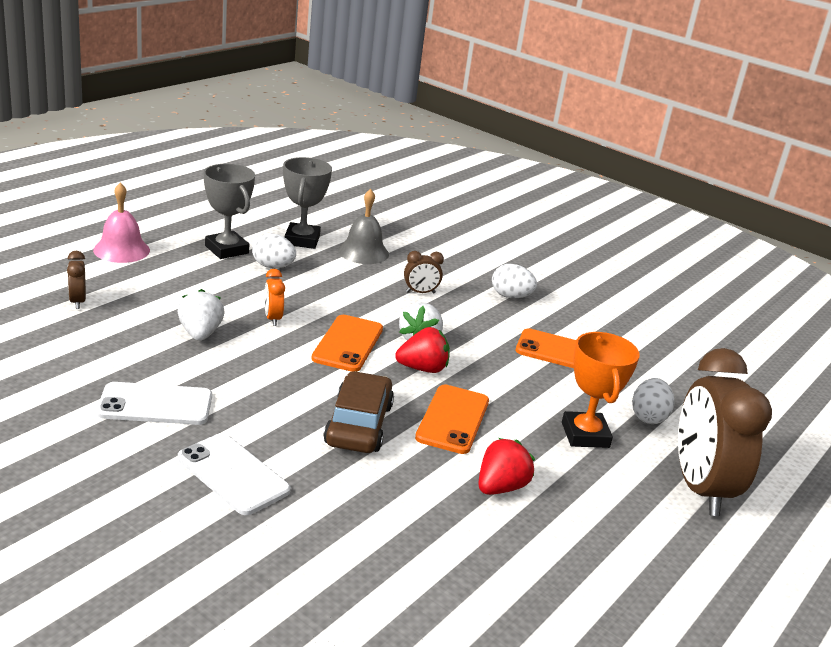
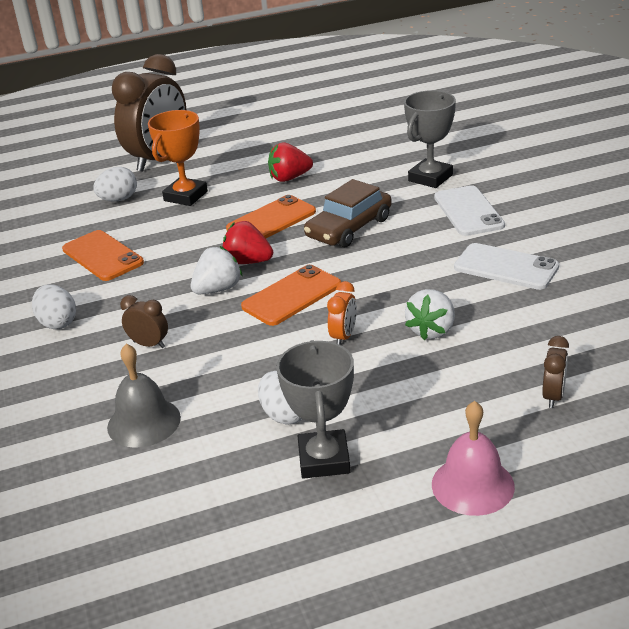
camera: 140 degrees left, 5 degrees up
(302, 240) = (204, 461): grey trophy -> grey trophy (430, 178)

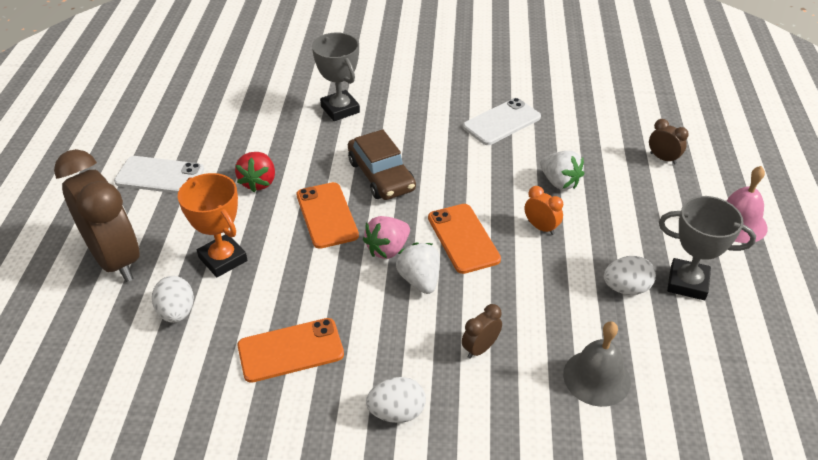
camera: 70 degrees left, 10 degrees up
(248, 262) = (387, 249): red strawberry -> pink strawberry
(468, 211) = (410, 110): white phone -> white phone (159, 176)

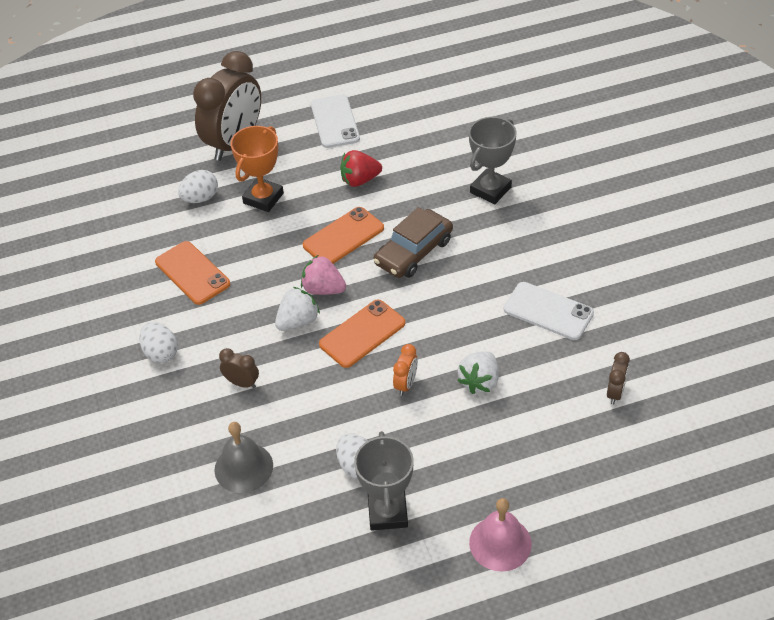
camera: 70 degrees right, 5 degrees up
(663, 158) = (571, 459): brown clock -> brown clock (615, 392)

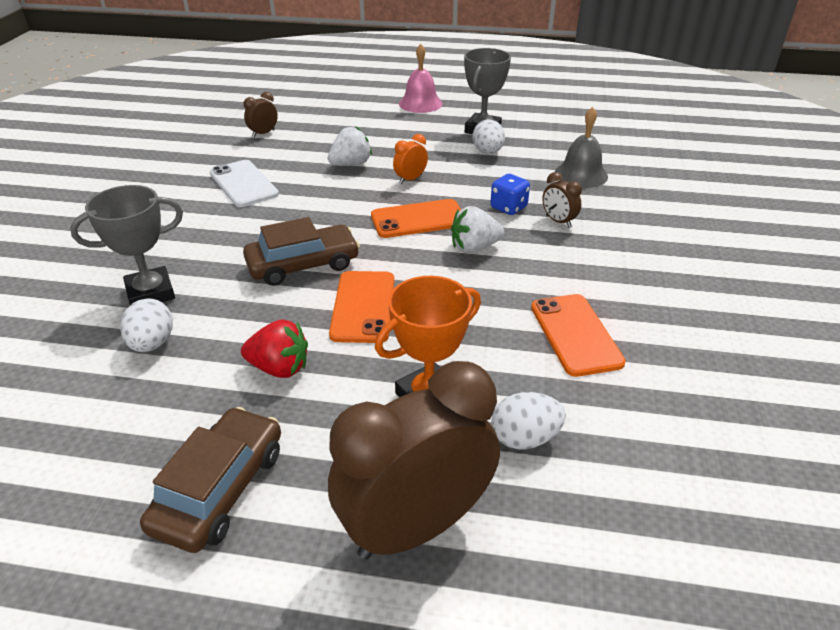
camera: 155 degrees left, 10 degrees down
(161, 353) = (638, 268): white egg -> white egg (152, 343)
(293, 383) = (508, 207): none -> blue dice
(323, 289) = (427, 265): pink strawberry -> none
(334, 122) = (220, 489): white phone -> brown car
(343, 237) = (363, 306): orange phone -> orange phone turned 75 degrees counterclockwise

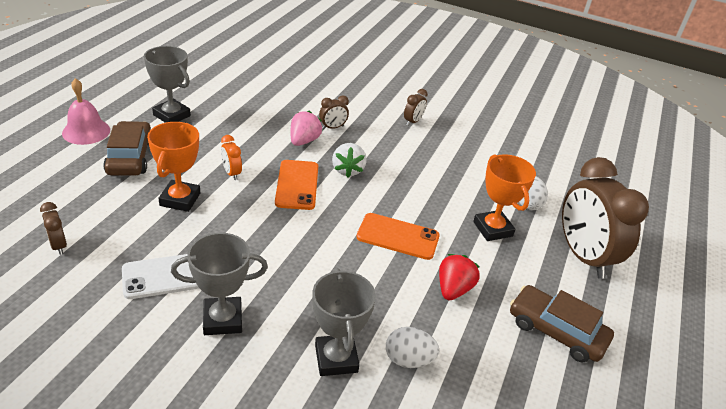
camera: 80 degrees left, 0 degrees up
(194, 221) = (222, 319): none -> grey trophy
(303, 264) = (332, 257): brown car -> brown car (130, 157)
(351, 164) = (180, 199): white strawberry -> orange trophy
(487, 152) = (214, 125): white egg -> none
(508, 207) = (304, 141): blue dice -> pink strawberry
(575, 334) = (451, 160): orange phone -> none
(581, 174) = (277, 98): grey bell -> none
(646, 283) = (413, 121): none -> brown clock

